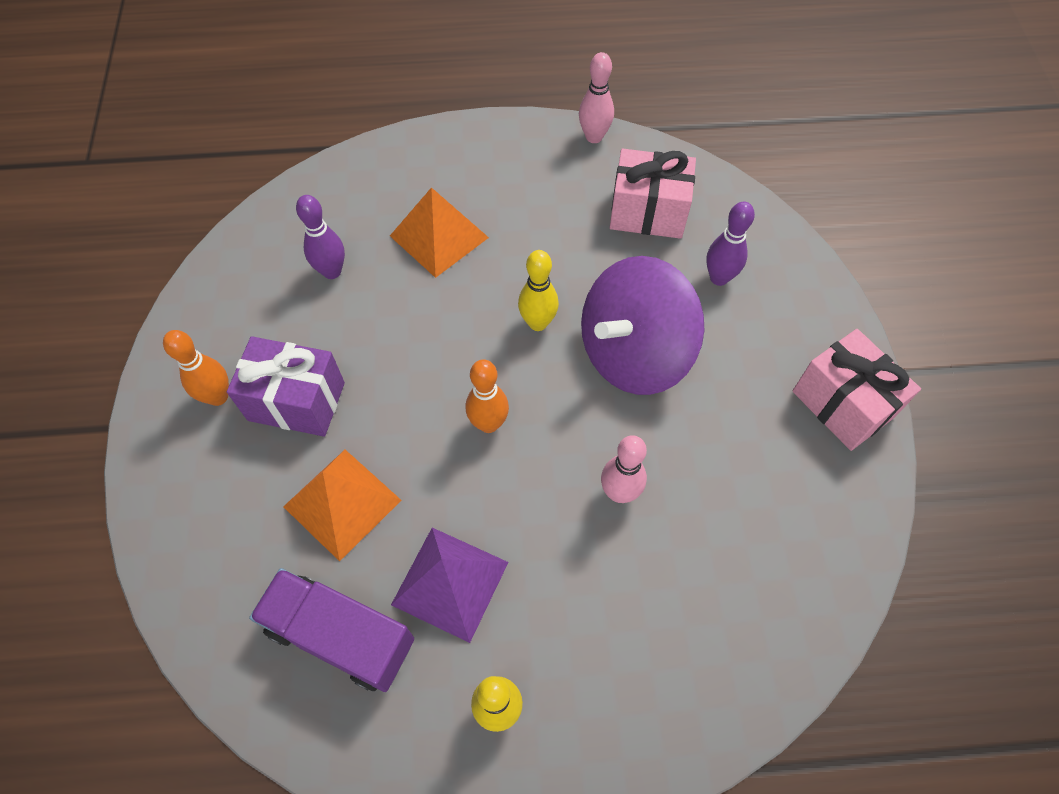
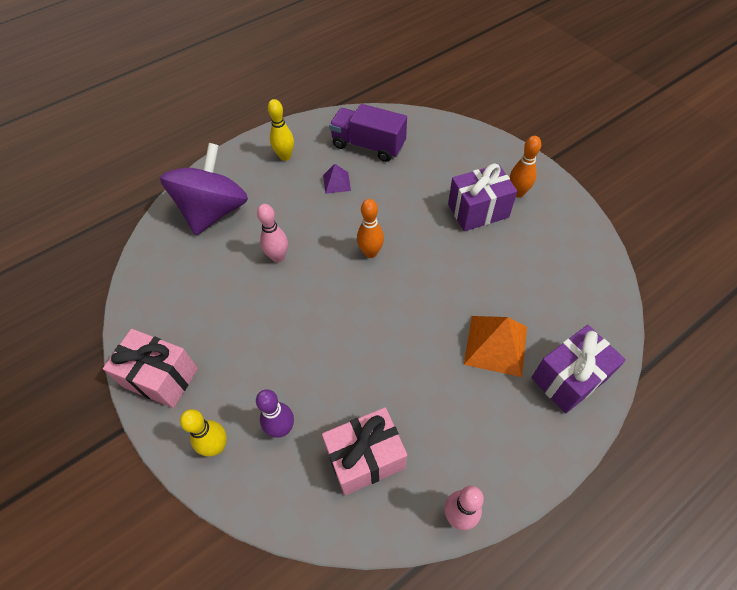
camera: 150 degrees right, 5 degrees down
(332, 271) = (535, 283): purple bowling pin -> none
(341, 636) = (368, 146): purple truck -> purple truck turned 150 degrees counterclockwise
(342, 503) = (412, 185): orange pyramid -> none
(400, 173) = (569, 378): none -> purple gift
(450, 583) = (336, 182): purple pyramid -> purple pyramid, size x0.56
(538, 323) = (385, 323): yellow bowling pin -> yellow bowling pin (217, 446)
(634, 353) = (312, 337): purple spinning top -> purple spinning top (214, 211)

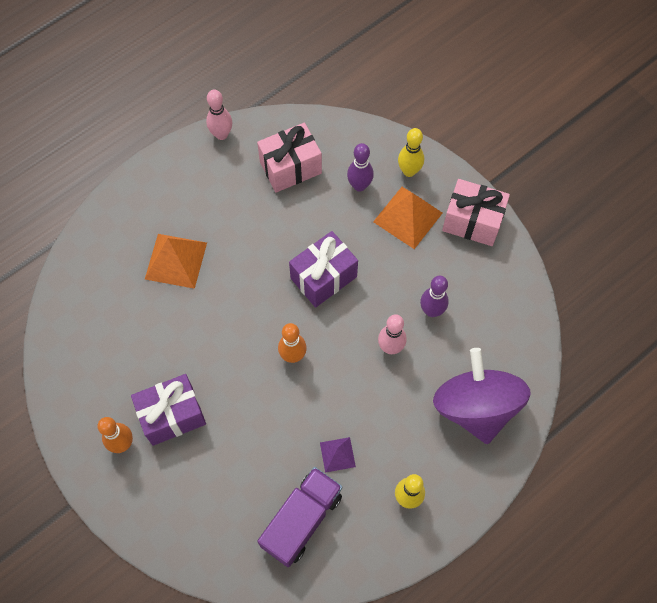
camera: 175 degrees right, 10 degrees up
(214, 211) = (475, 406): purple spinning top -> purple spinning top turned 150 degrees clockwise
(231, 287) = (431, 311): none -> purple bowling pin
(232, 386) = (407, 217): none -> orange pyramid
(368, 146) = (301, 520): purple truck -> purple truck turned 75 degrees counterclockwise
(569, 378) = (117, 233): purple gift -> purple gift (323, 277)

